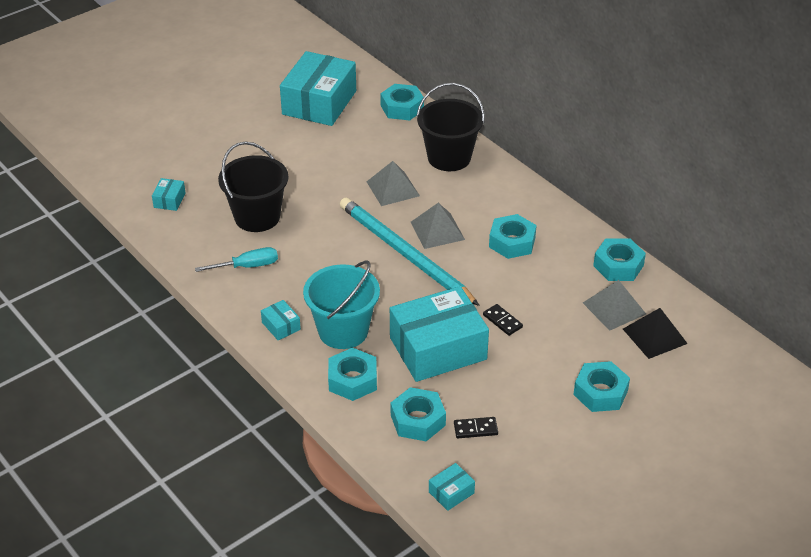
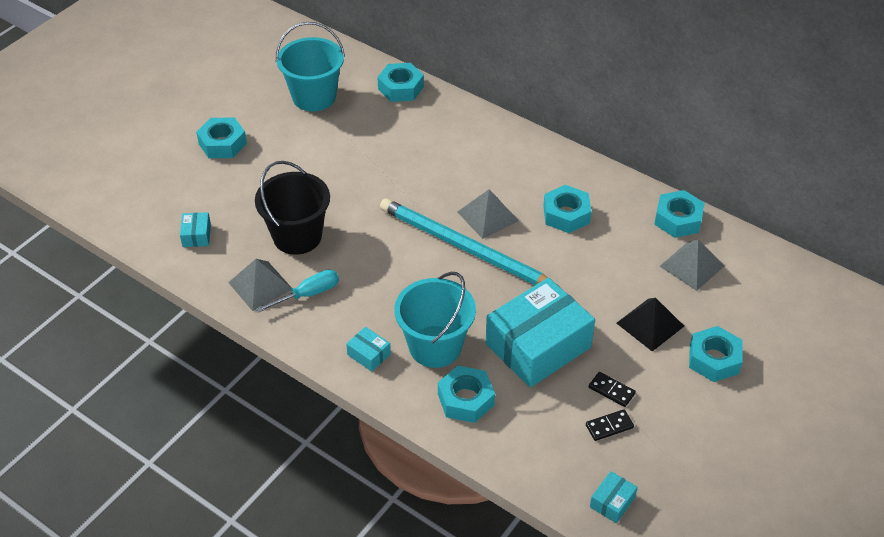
camera: 15 degrees left, 5 degrees up
(319, 103) = (314, 97): turquoise box -> turquoise bucket
(392, 188) = (425, 178): grey pyramid -> grey pyramid (260, 285)
(418, 420) = (548, 429): turquoise nut -> turquoise nut (222, 143)
(449, 157) = (469, 134): black bucket -> none
(502, 321) = (590, 302): black domino -> black domino (611, 391)
(654, 336) = (741, 287): black pyramid -> black pyramid (650, 324)

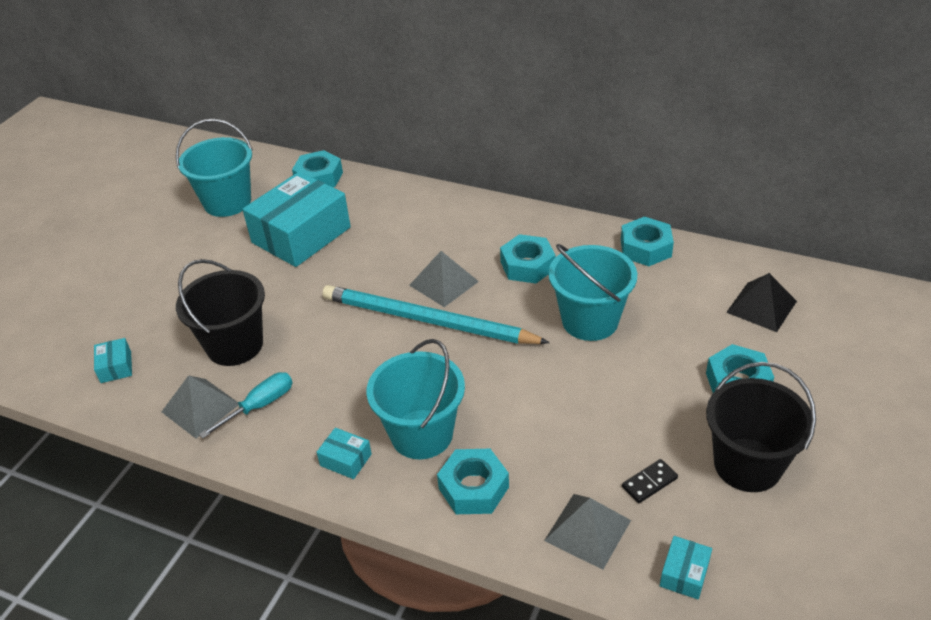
camera: 10 degrees left, 5 degrees down
(222, 143) = (133, 265): turquoise nut -> none
(538, 345) = (539, 408): turquoise box -> turquoise box (301, 235)
(605, 278) = (590, 321): none -> turquoise bucket
(611, 391) = (638, 441): black domino -> none
(650, 324) = (655, 359): black pyramid -> black pyramid (761, 306)
(691, 266) = (677, 290): grey pyramid -> grey pyramid (587, 530)
(695, 430) = (747, 465): none -> black bucket

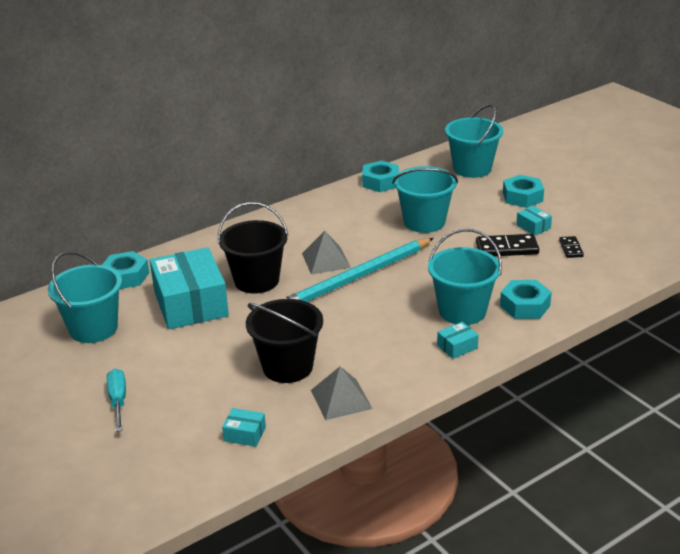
camera: 60 degrees left, 10 degrees down
(259, 406) = (368, 371): turquoise screwdriver -> turquoise screwdriver (118, 401)
(527, 265) = (347, 225): turquoise nut -> none
(587, 530) = (588, 279): grey pyramid -> none
(594, 418) = (507, 248): none -> black domino
(684, 574) = (640, 260): turquoise box -> turquoise box (533, 227)
(747, 465) = (583, 217): black bucket -> black bucket (256, 281)
(761, 306) = (472, 168): black pyramid -> turquoise bucket

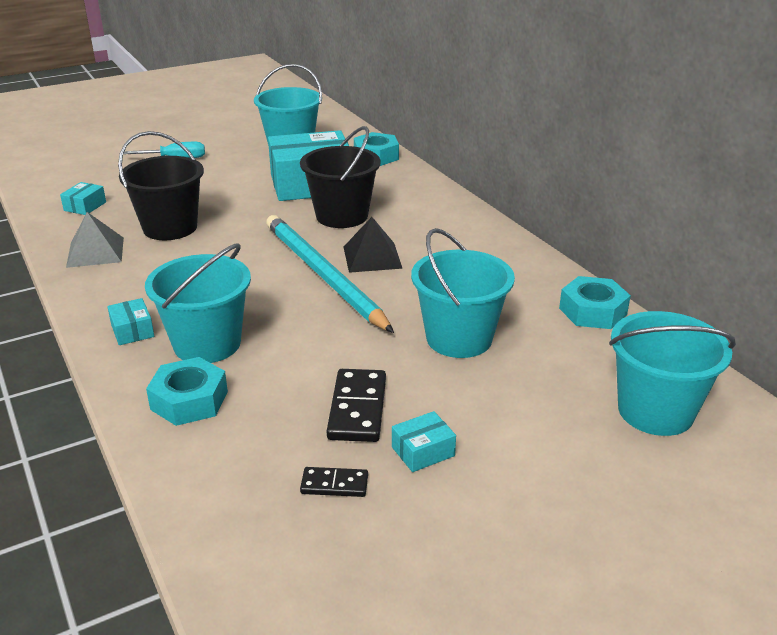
camera: 95 degrees right, 0 degrees up
(326, 260) = (372, 257): grey pyramid -> black pyramid
(522, 197) = (538, 457): turquoise nut -> none

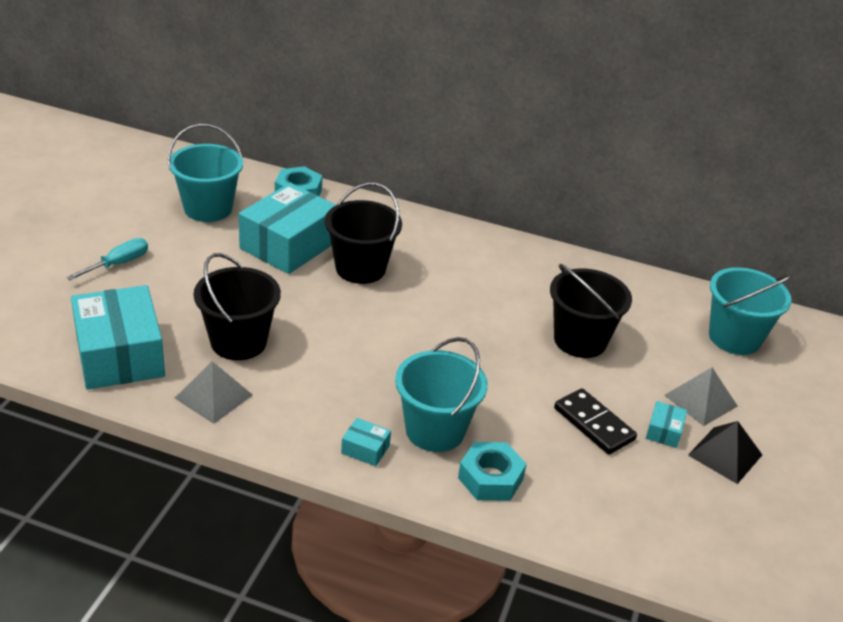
camera: 45 degrees left, 5 degrees up
(85, 206) = (119, 355): turquoise box -> turquoise box, size x2.45
(323, 275) = (426, 331): turquoise pencil -> none
(334, 484) = (650, 480): black domino -> none
(372, 257) = (437, 298): black pyramid -> black pyramid (725, 455)
(459, 338) = (580, 340): turquoise bucket -> black bucket
(514, 446) = (701, 400): none -> grey pyramid
(593, 311) = (624, 280): turquoise nut -> none

